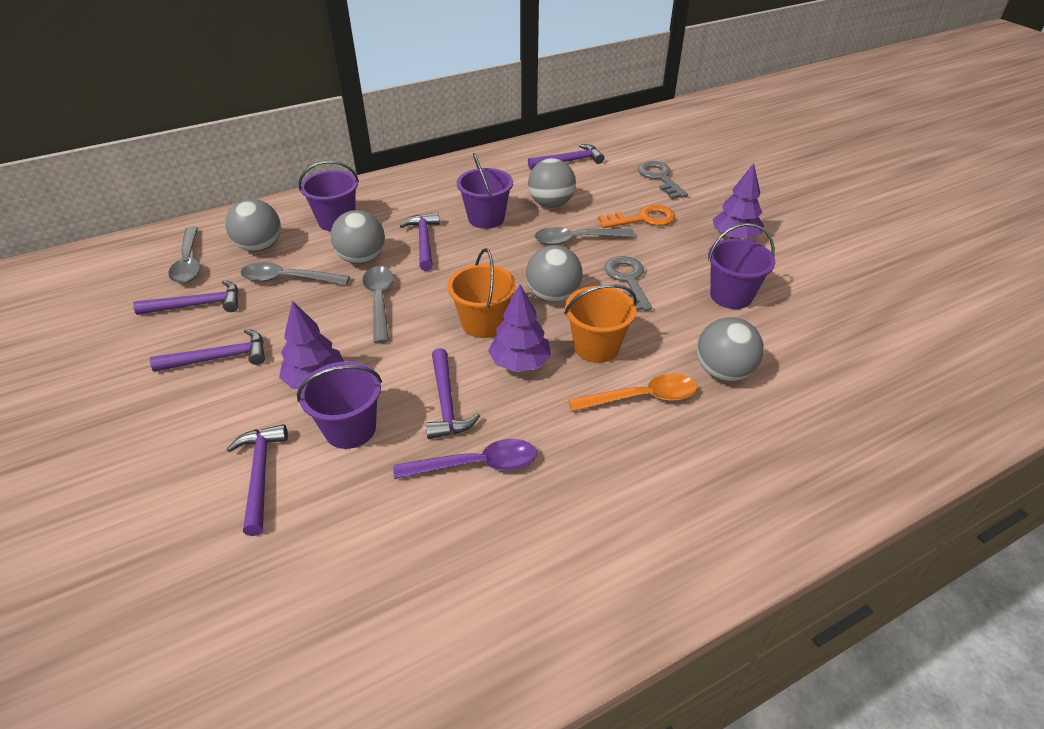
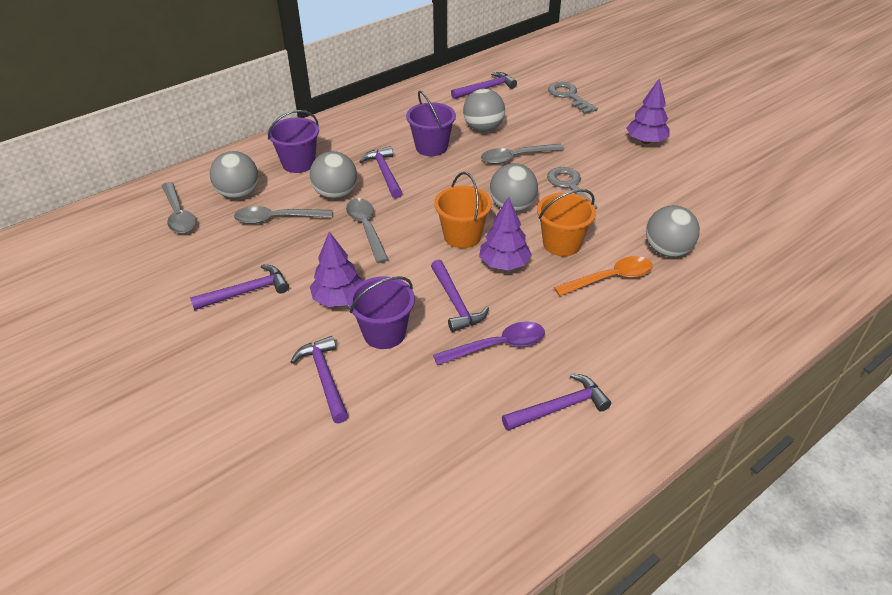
camera: 10 degrees left, 0 degrees up
(198, 305) = (205, 250): purple hammer -> purple hammer (559, 407)
(643, 219) = (565, 134): orange key -> none
(731, 295) = (656, 190): purple bucket -> none

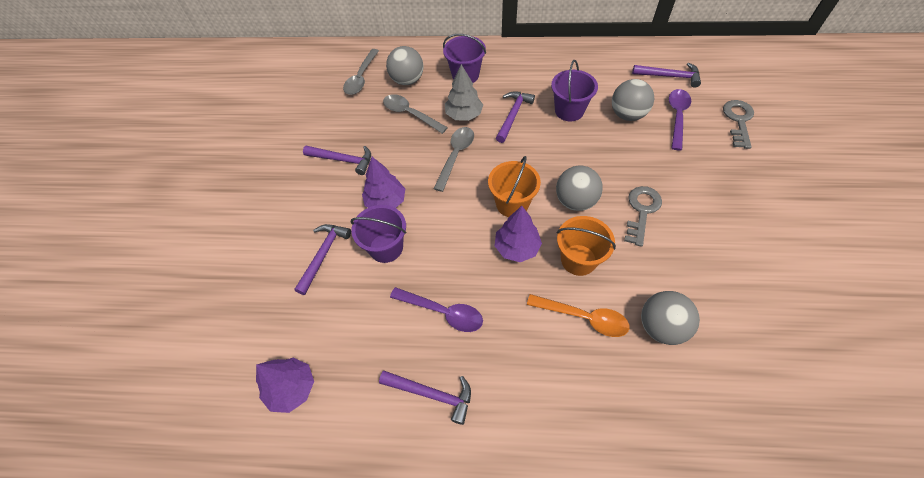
camera: 45 degrees right, 15 degrees up
(335, 194) = (464, 115): grey ball -> grey tree
(455, 303) = (451, 256): purple hammer -> none
(516, 157) = (625, 157): grey spoon -> none
(523, 113) = (677, 117): none -> purple spoon
(646, 141) = (764, 206): purple tree -> purple tree (292, 388)

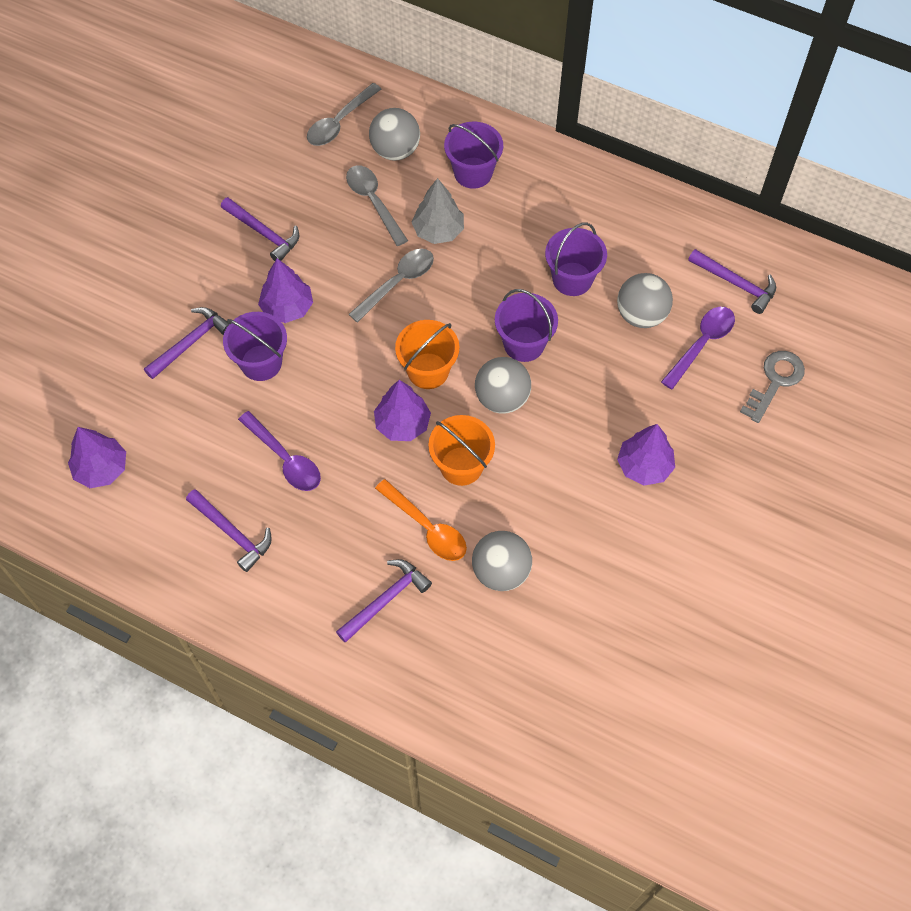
camera: 20 degrees right, 5 degrees up
(513, 115) = (498, 256): purple hammer -> purple hammer (386, 600)
(565, 160) = (524, 344): none -> purple bucket
(641, 211) = (570, 442): grey key -> none
(701, 206) = (644, 466): none -> purple tree

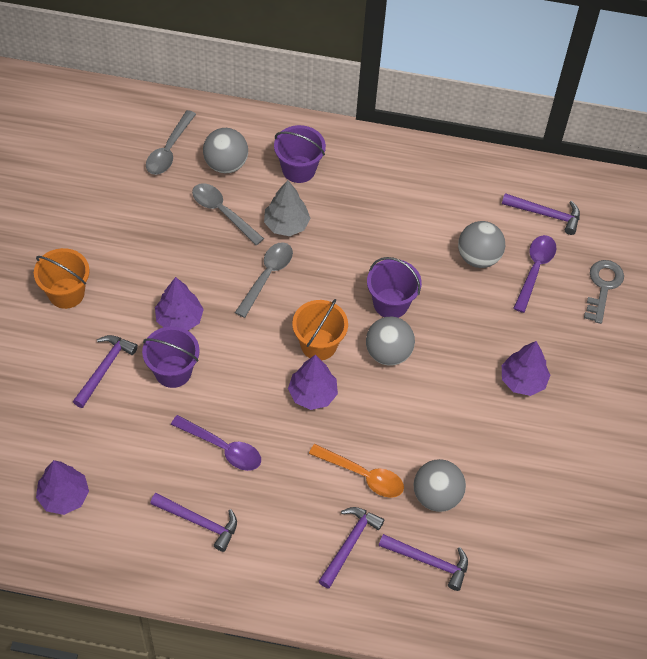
camera: 20 degrees left, 5 degrees down
(264, 233) = (136, 260): purple hammer -> purple hammer (429, 561)
(461, 466) = (374, 417): orange bucket -> orange bucket (66, 293)
(572, 279) = (412, 240): purple bucket -> none

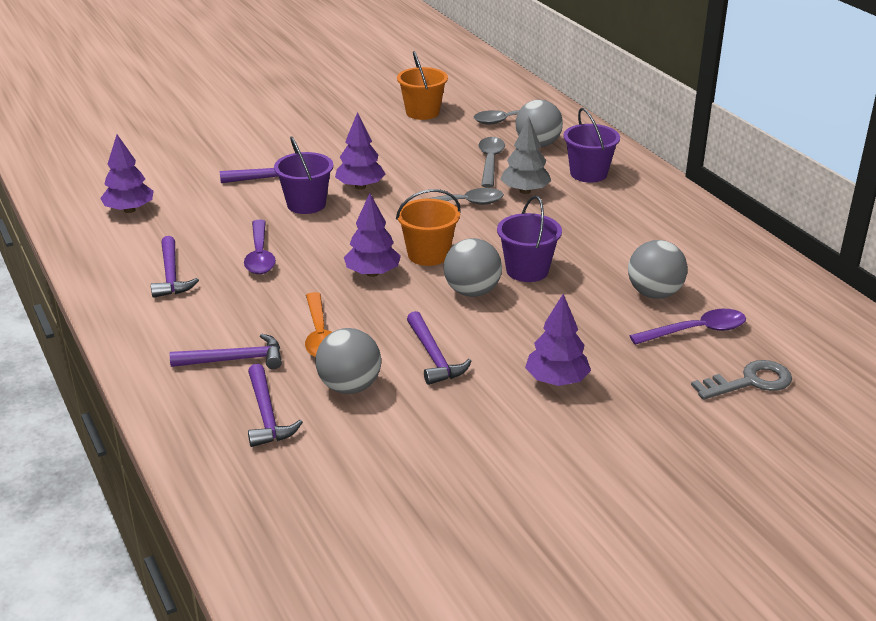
camera: 55 degrees right, 25 degrees down
(66, 293) = (318, 137): orange bucket -> orange bucket (422, 112)
(545, 214) = (770, 309): purple hammer -> purple hammer (434, 357)

